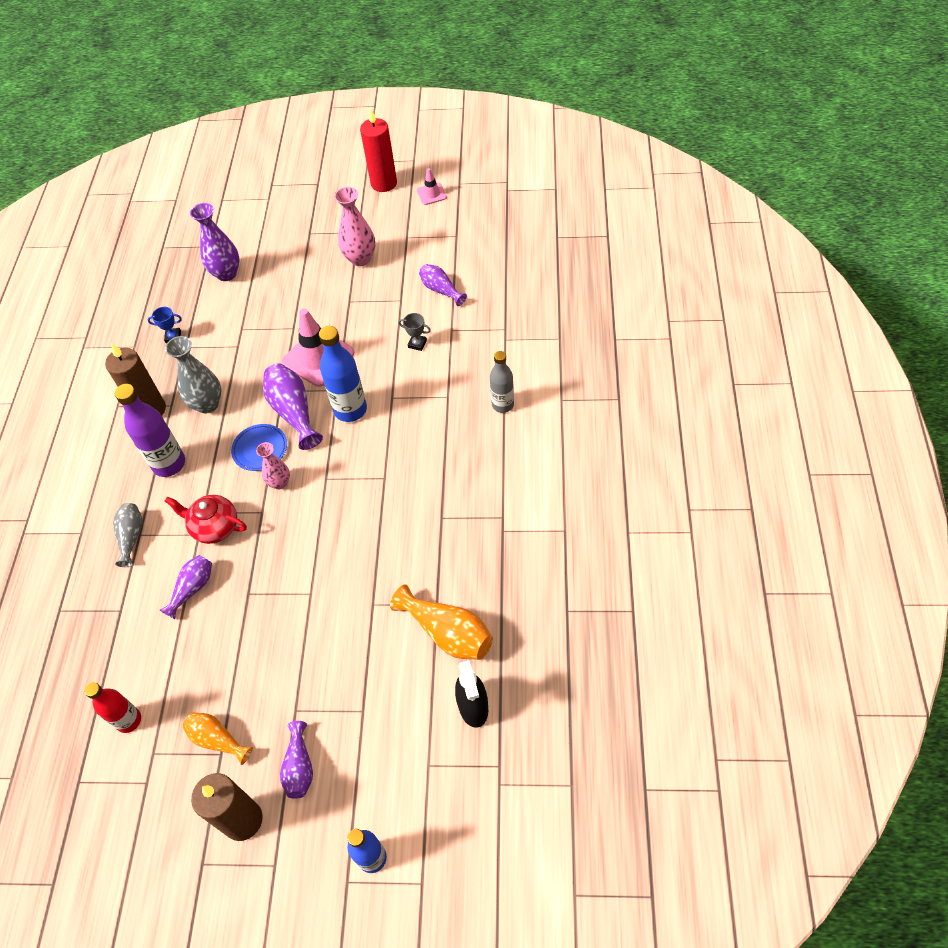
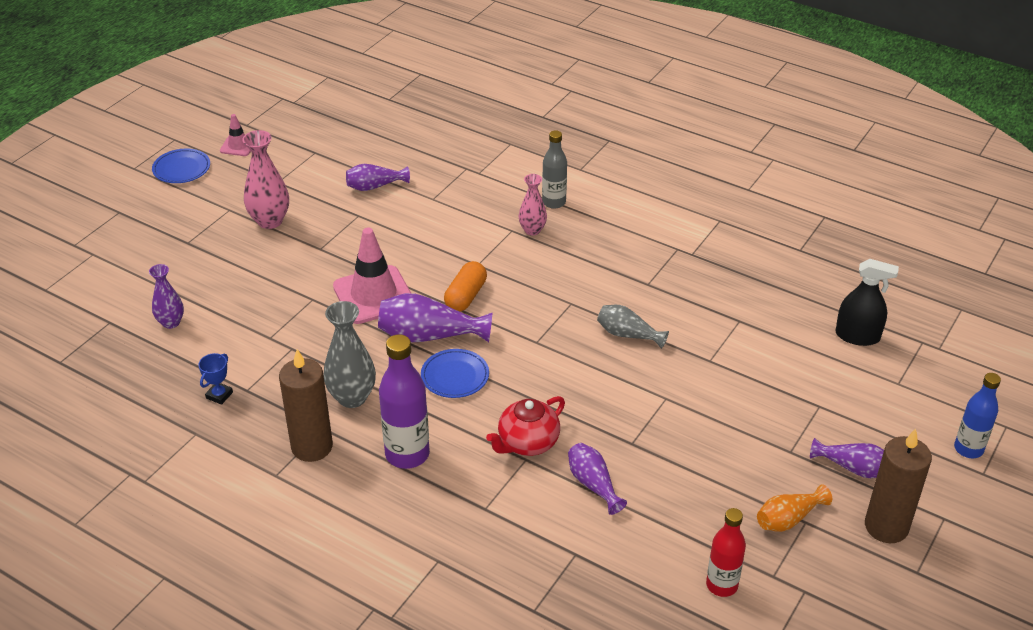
camera: 65 degrees left, 15 degrees down
(131, 537) = (482, 516): grey vase -> grey vase (628, 335)
(226, 274) = (171, 322): purple vase -> purple vase, size x0.63
(280, 483) = (512, 376): pink vase -> pink vase (532, 230)
(350, 410) = (466, 296): blue bottle -> orange capsule
(384, 183) = (181, 169): red candle -> blue plate
(417, 344) = (427, 225): grey trophy -> none
(448, 633) = (774, 324): orange vase -> none

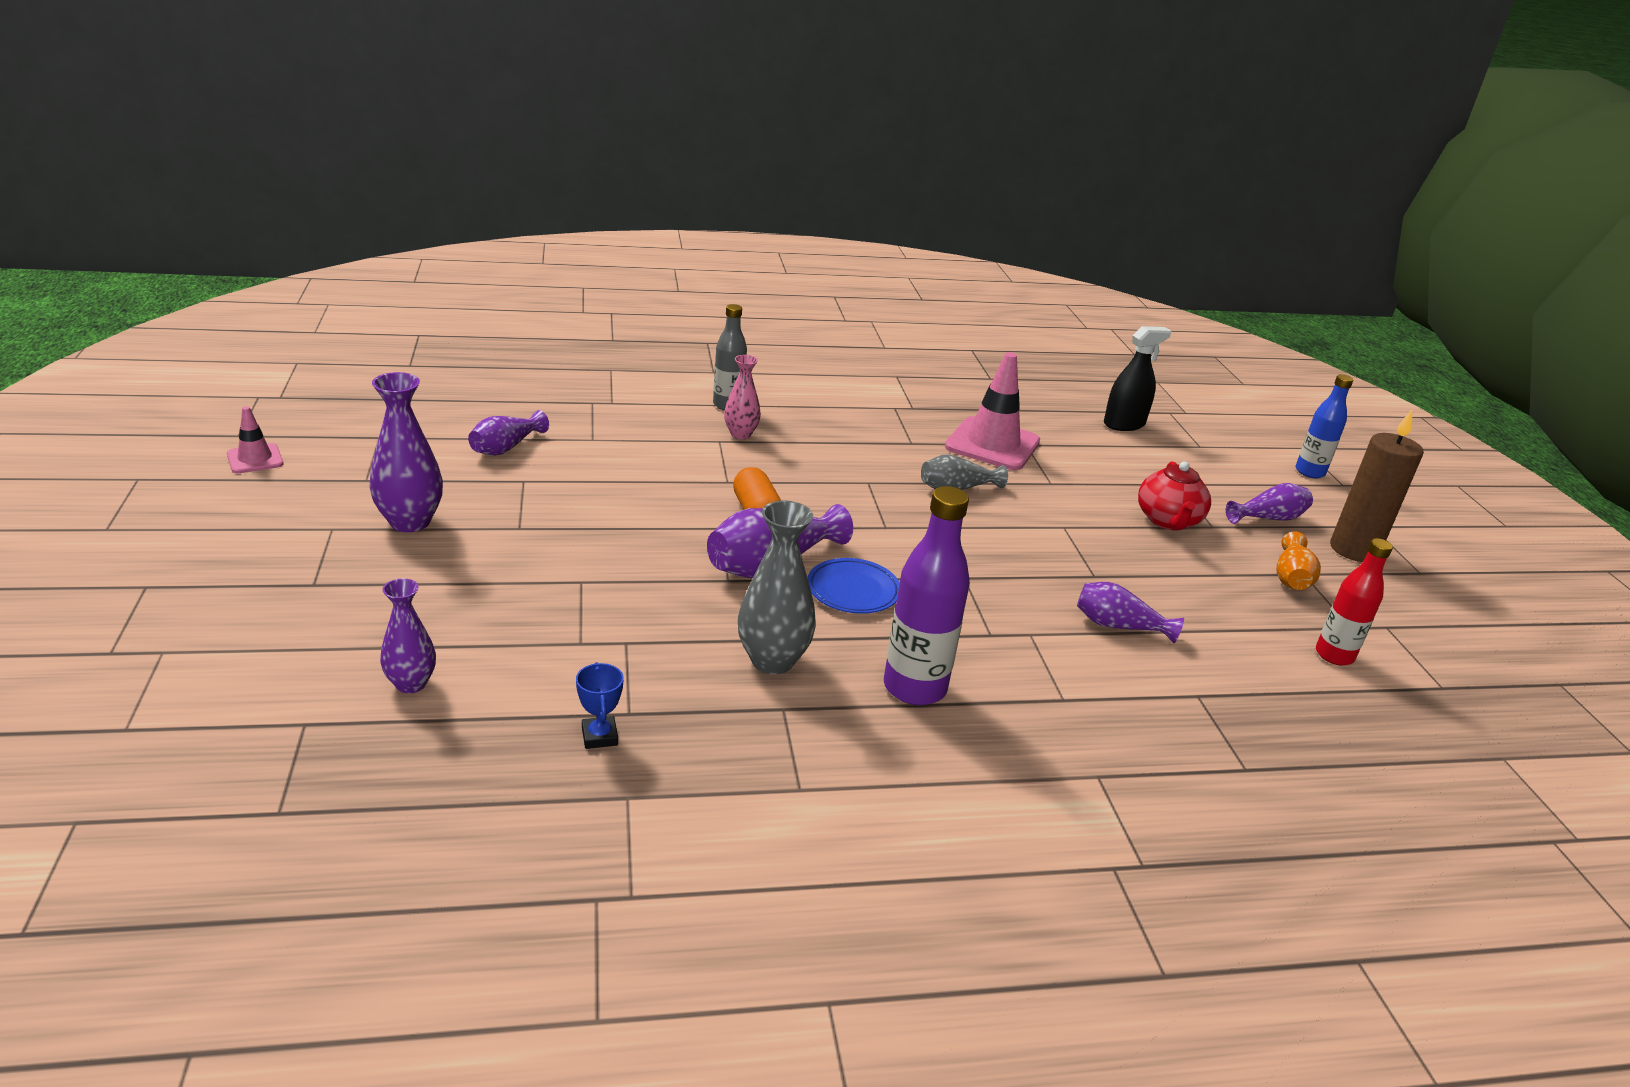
camera: 45 degrees left, 10 degrees down
(181, 169) = (194, 507): blue plate -> none
(270, 221) = (410, 522): pink vase -> purple vase
(312, 447) = (799, 735): brown candle -> none
(374, 295) = (652, 550): pink traffic cone -> pink traffic cone (992, 444)
(527, 443) = (1010, 619): red teapot -> red teapot (1168, 521)

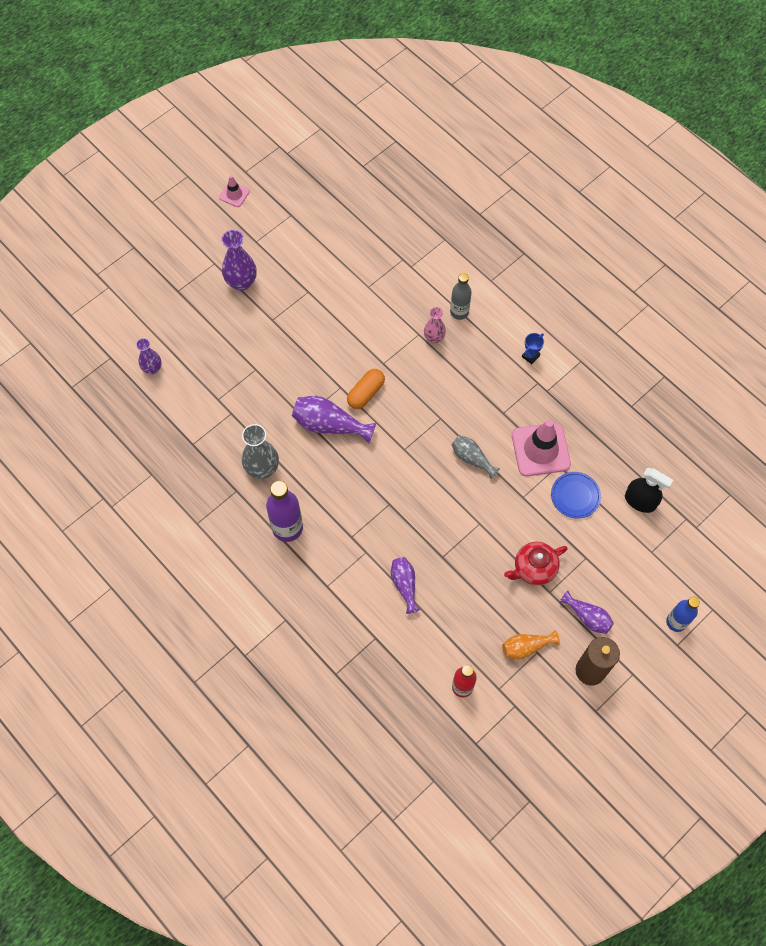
camera: 60 degrees right, 35 degrees up
(506, 448) = (327, 263): purple vase -> none
(599, 736) = (173, 444): blue trophy -> blue trophy (530, 356)
(853, 590) = (337, 467): blue plate -> blue plate (575, 496)

